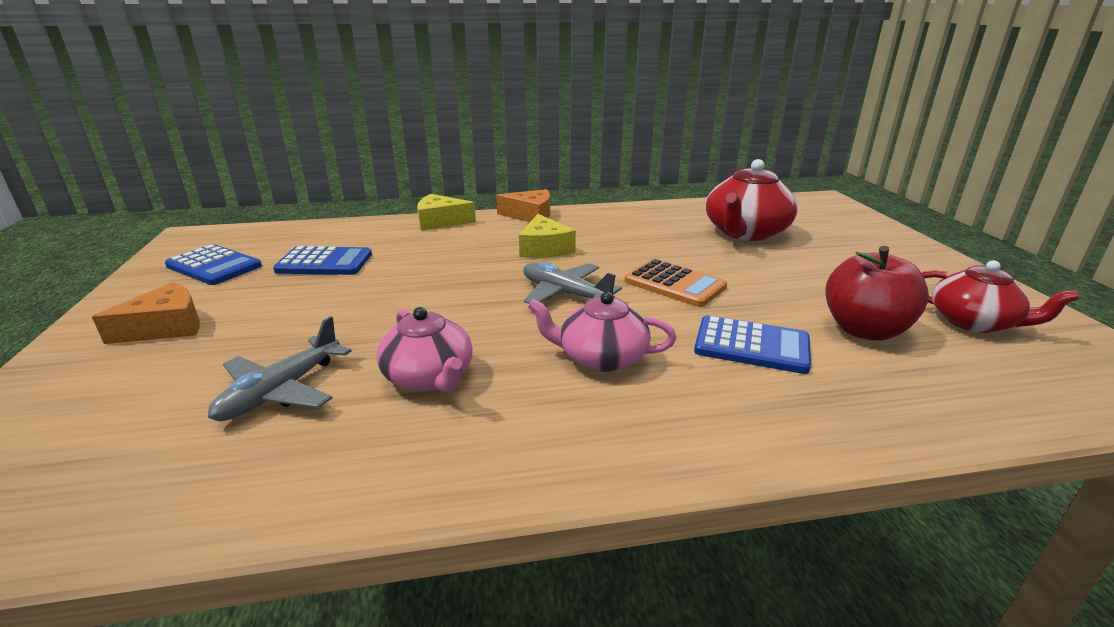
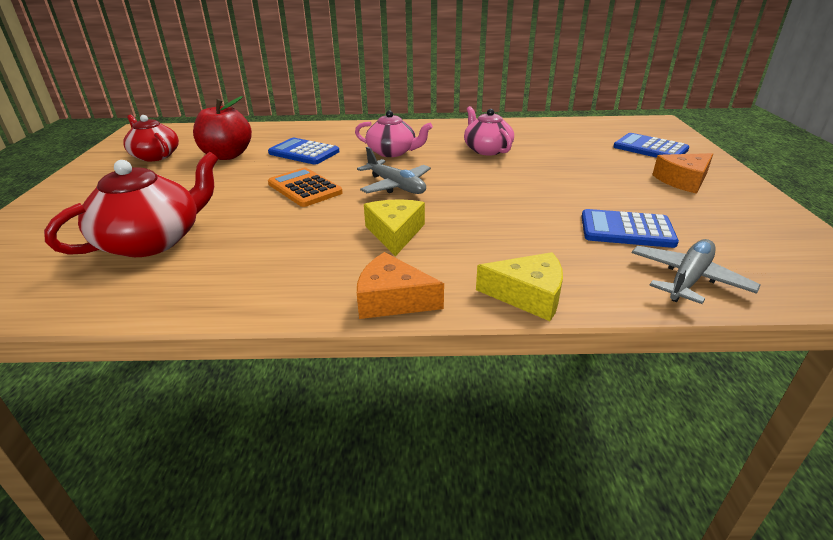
camera: 170 degrees left, 5 degrees up
(214, 266) = (743, 233): blue calculator -> blue calculator (650, 148)
(281, 391) = (561, 148): grey plane -> grey plane (688, 279)

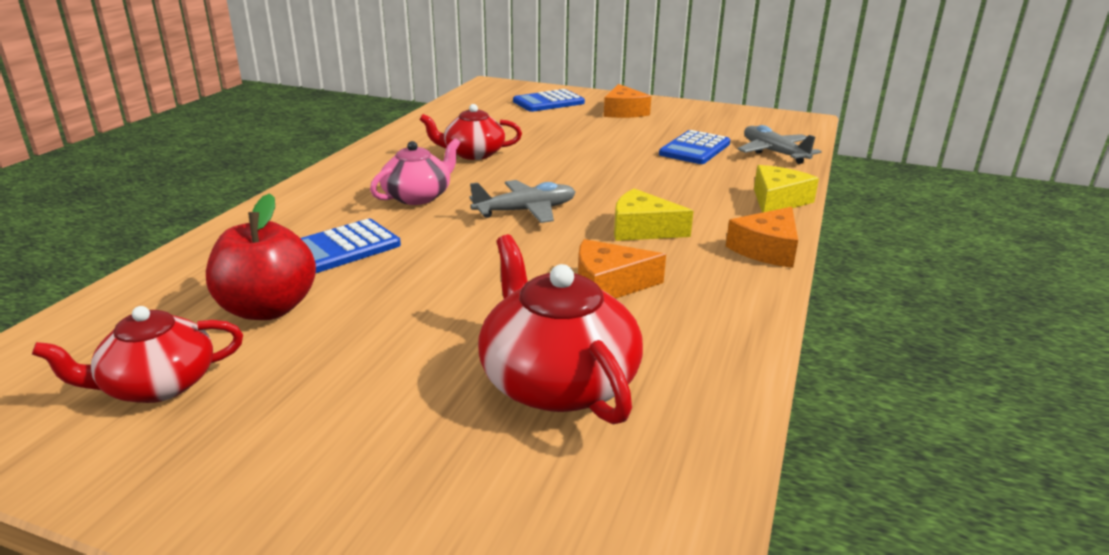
camera: 70 degrees left, 5 degrees down
(287, 236) = (609, 284): none -> orange cheese
(305, 188) = (478, 261): orange calculator -> none
(487, 149) = (473, 154): pink teapot -> red teapot

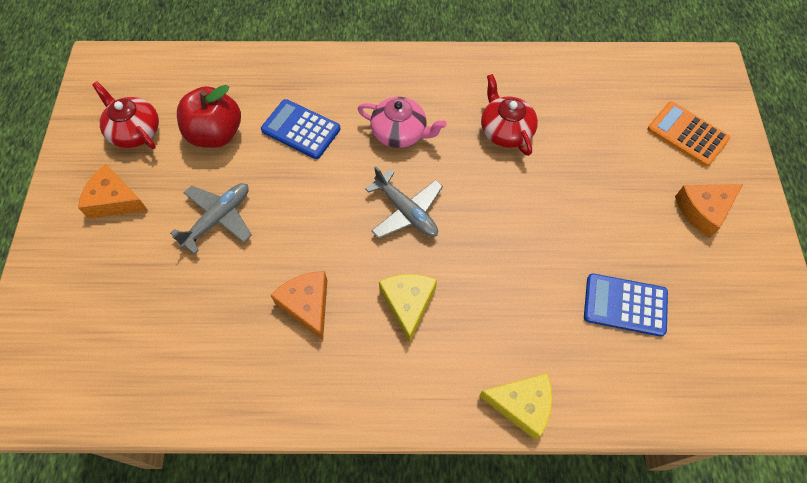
camera: 70 degrees right, 35 degrees up
(548, 102) = (687, 134): blue calculator -> orange calculator
(557, 381) = (183, 309): red teapot -> none
(767, 249) = (409, 408): orange cheese -> orange cheese (114, 200)
(774, 152) = (660, 386): grey plane -> grey plane (218, 219)

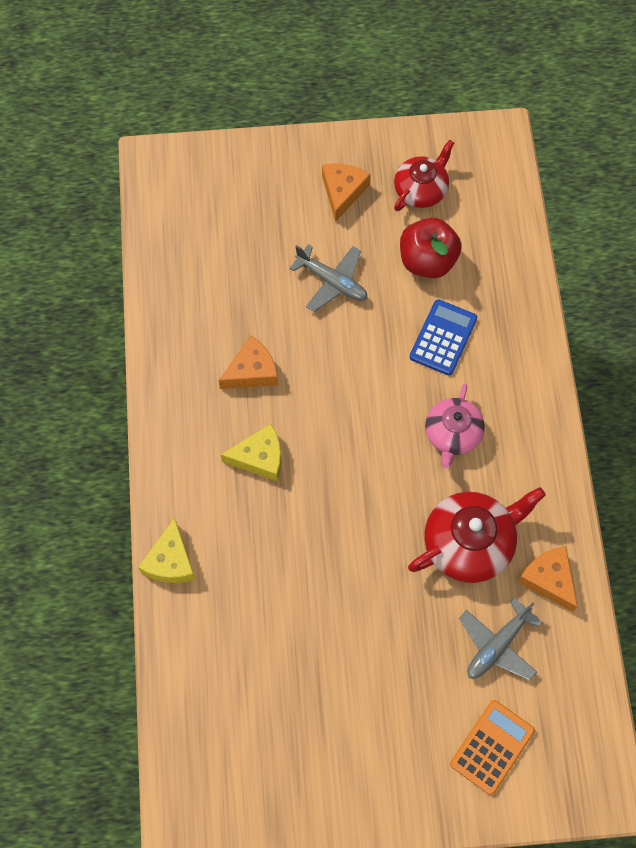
camera: 85 degrees right, 5 degrees up
(406, 211) = (357, 448): grey plane -> grey plane (497, 645)
(505, 130) = (470, 542): red teapot -> red teapot, size x1.50
(625, 305) = (273, 660): blue calculator -> none
(703, 210) = (391, 753): orange cheese -> orange cheese (549, 579)

